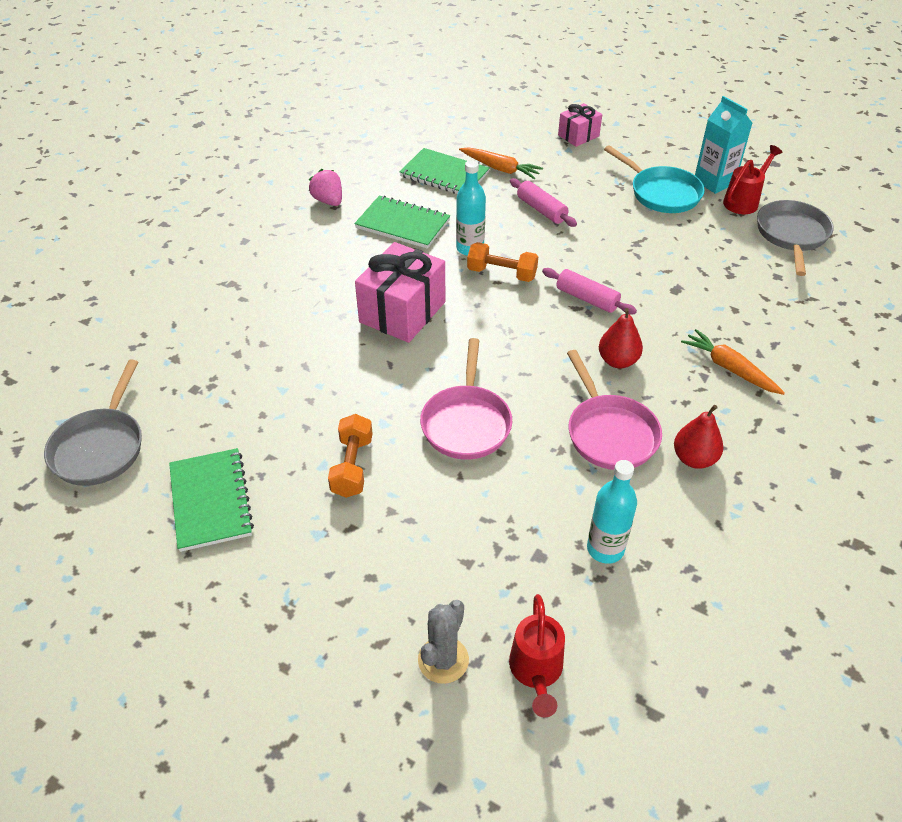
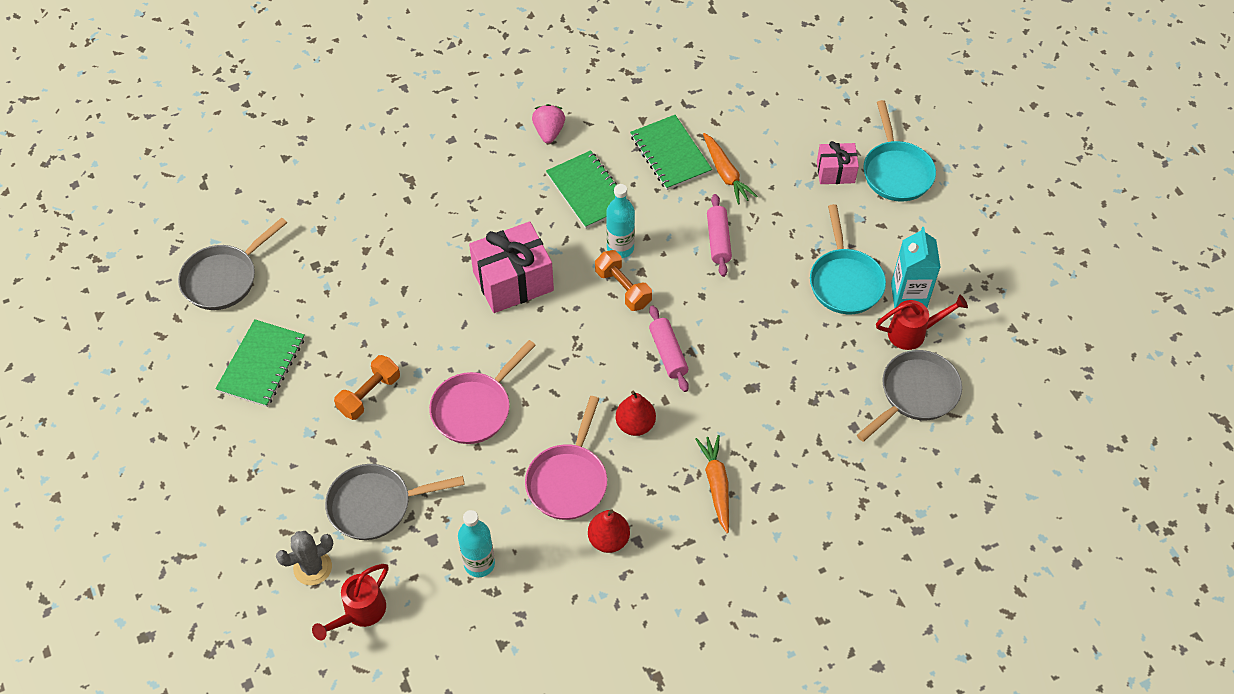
camera: 35 degrees right, 10 degrees up
(452, 559) = (375, 505): none -> grey pan
(619, 119) = (896, 171): none -> turquoise pan

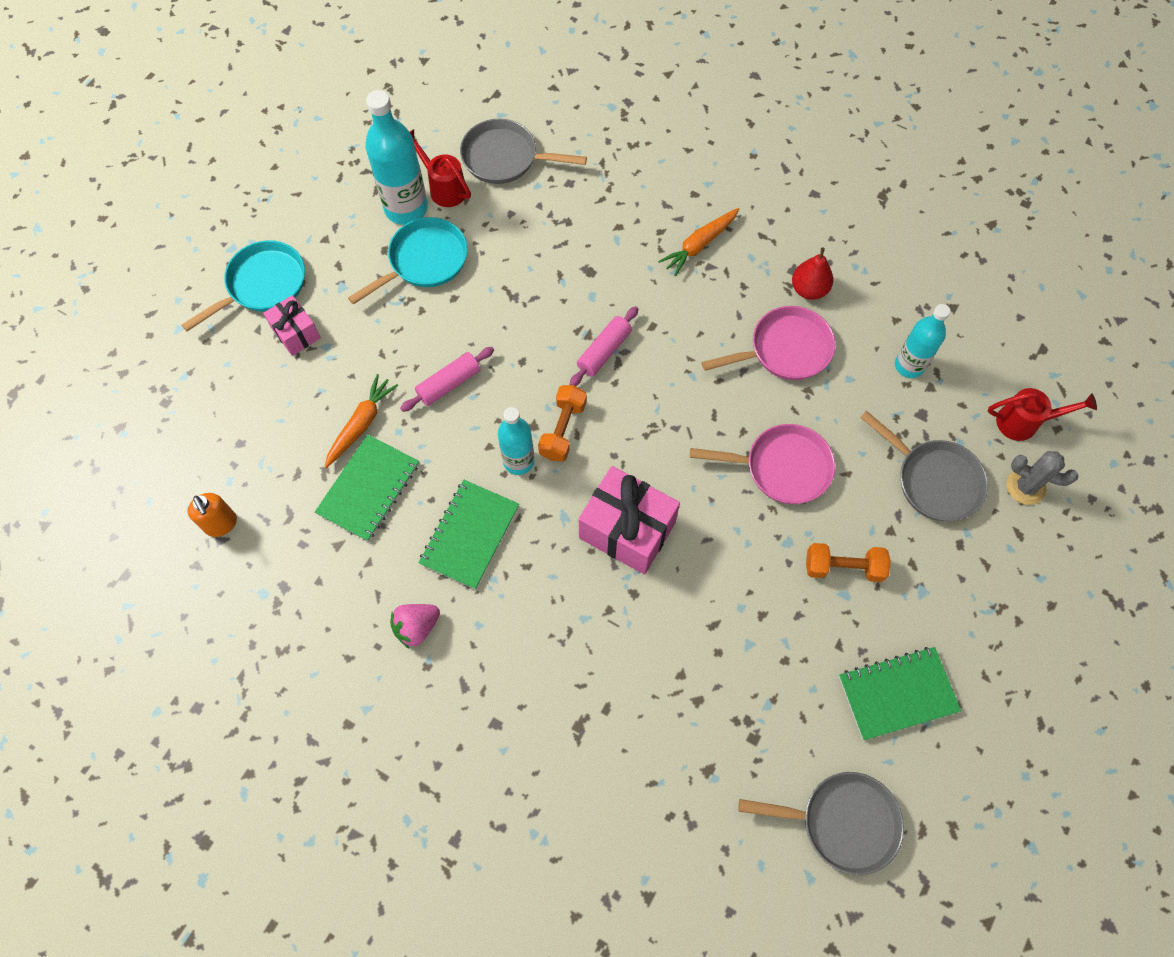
camera: 125 degrees left, 10 degrees up
(635, 424) = (693, 333): red pear -> none
(709, 68) = (221, 524): none -> orange soap dispenser
(908, 296) = (406, 208): turquoise carton -> turquoise bottle

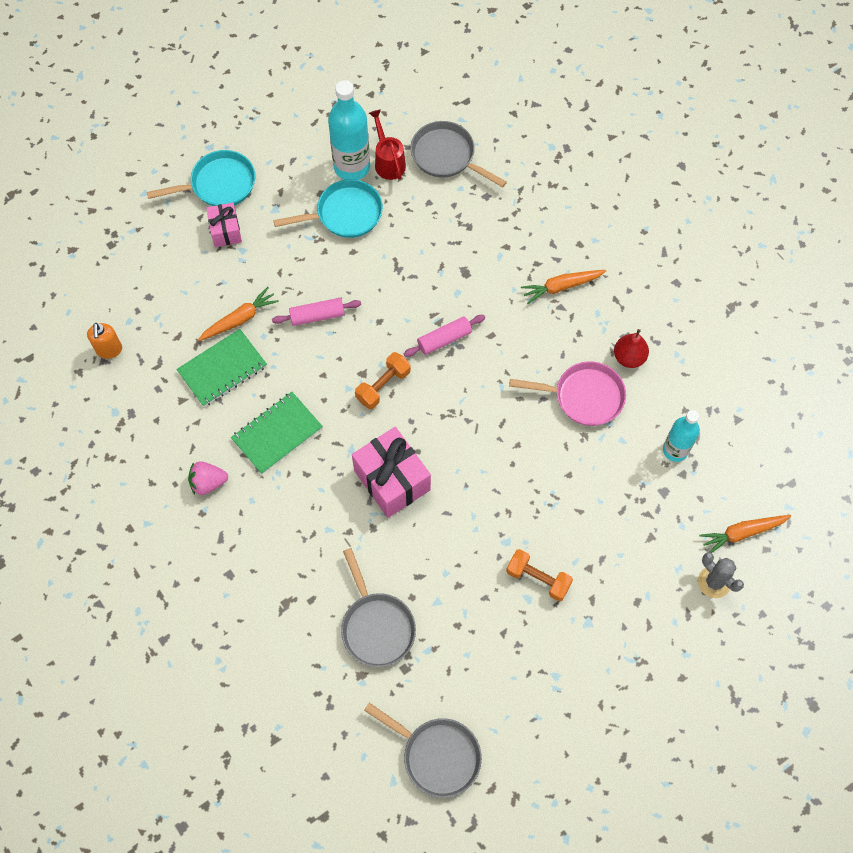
camera: 25 degrees right, 0 degrees up
(518, 461) = (339, 395): turquoise bottle -> none
(782, 467) = (532, 485): pink pan -> none
(897, 694) = (527, 686): green notebook -> none
(933, 480) = (644, 545): grey pan -> grey pan (376, 626)
(1024, 422) = (742, 533): red watering can -> orange carrot

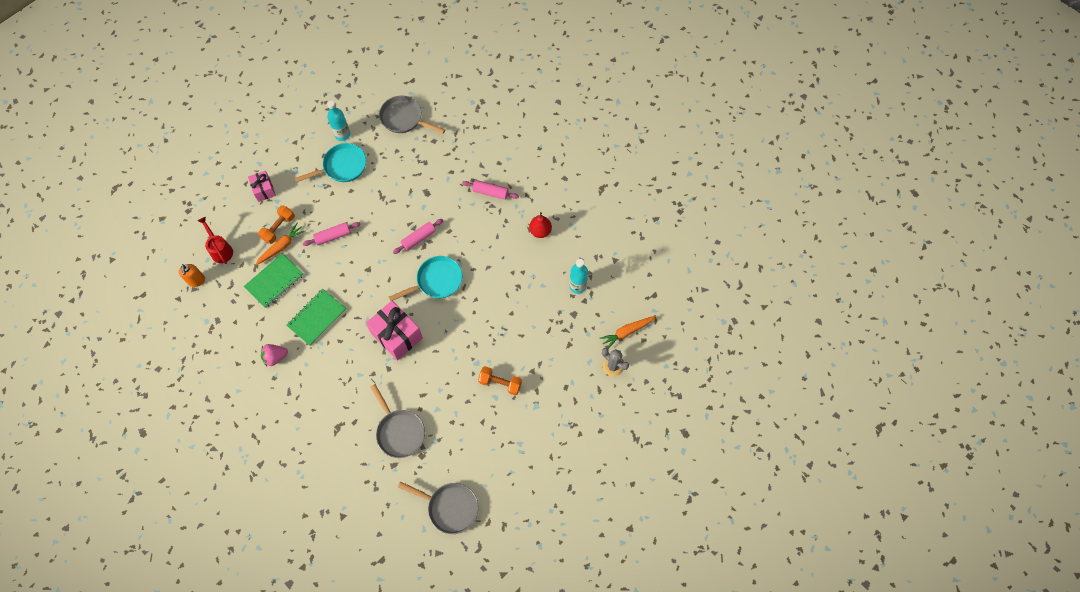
camera: 10 degrees left, 0 degrees up
(219, 184) = (255, 160): turquoise pan -> turquoise pan (436, 281)
(352, 167) = (342, 135): turquoise bottle -> turquoise bottle, size x0.65
(383, 386) = (382, 275): orange dumbbell -> orange dumbbell (279, 228)
(388, 161) = (366, 128): red watering can -> red watering can (220, 250)
(561, 287) = (490, 192): orange carrot -> pink rolling pin
(584, 396) = (514, 261): pink pan -> none

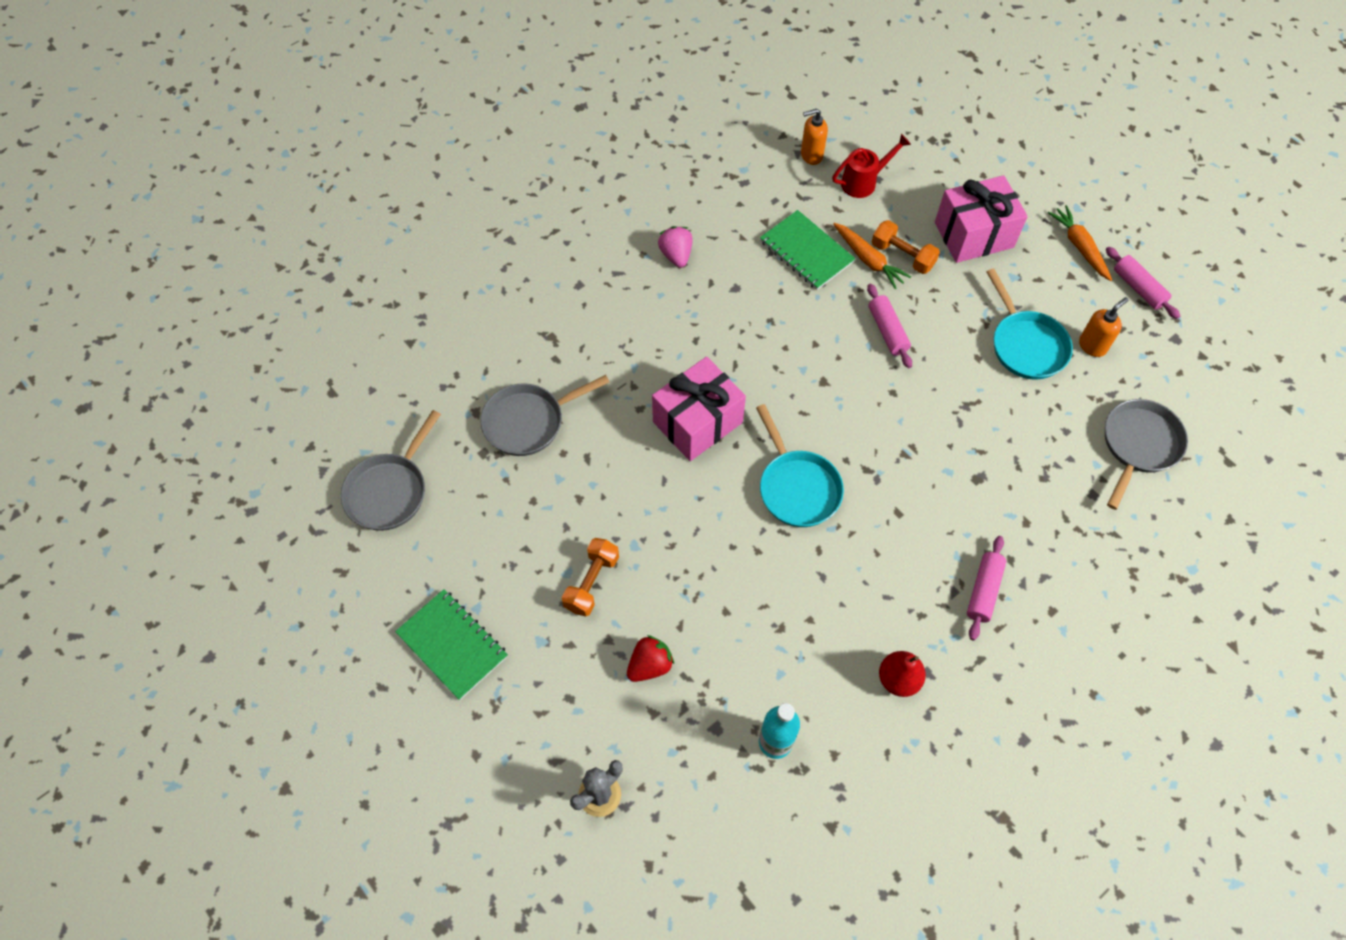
camera: 95 degrees right, 5 degrees down
(264, 190) = (973, 235): pink gift -> pink gift, size x1.76
(317, 318) = (738, 309): green notebook -> green notebook (452, 645)
(342, 135) = (1092, 346): turquoise bottle -> orange soap dispenser
(418, 238) = (883, 462): pink rolling pin -> pink rolling pin (1138, 288)
(544, 348) = (650, 665): none -> red strawberry
(627, 332) = (669, 832): orange carrot -> orange carrot (1079, 247)

